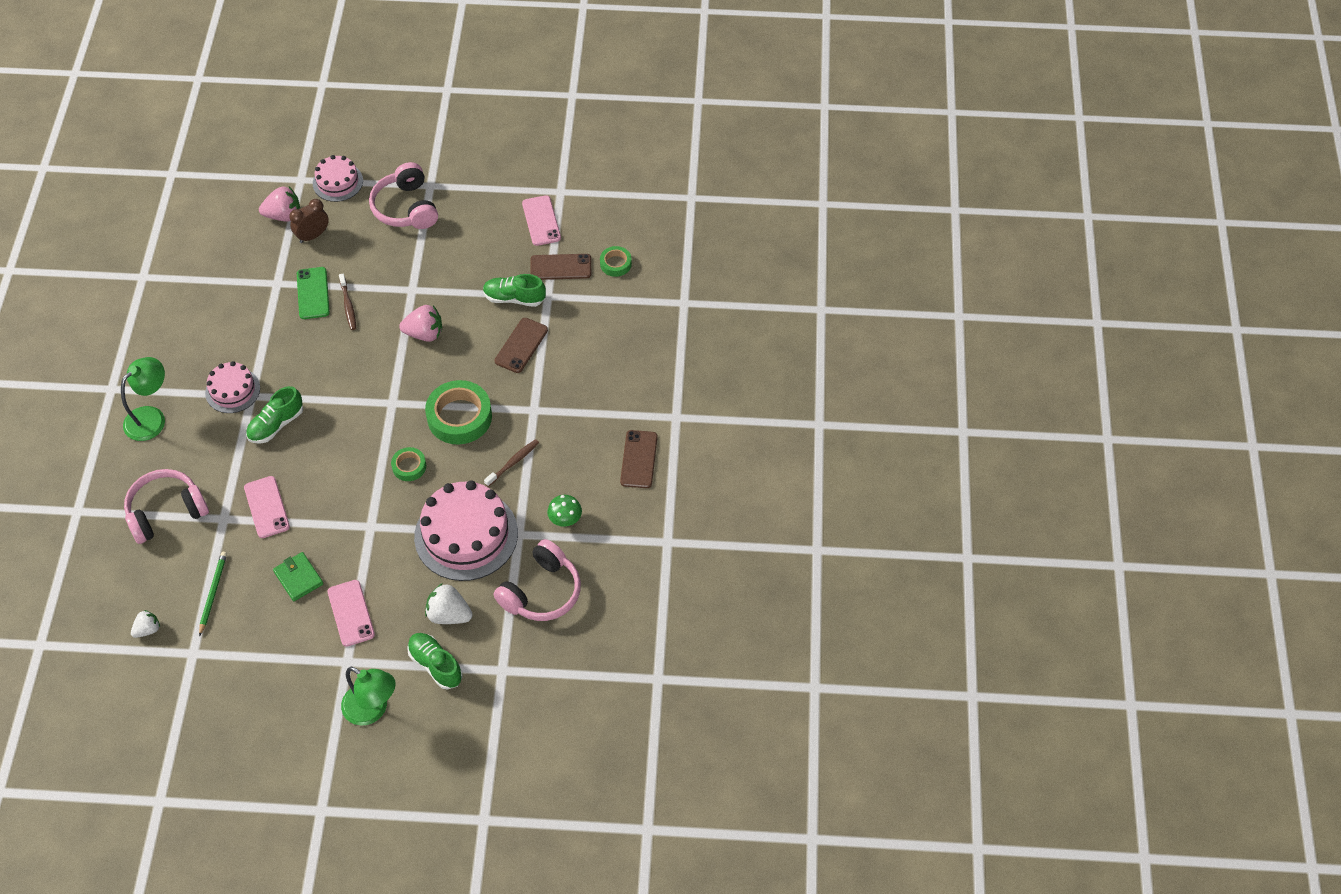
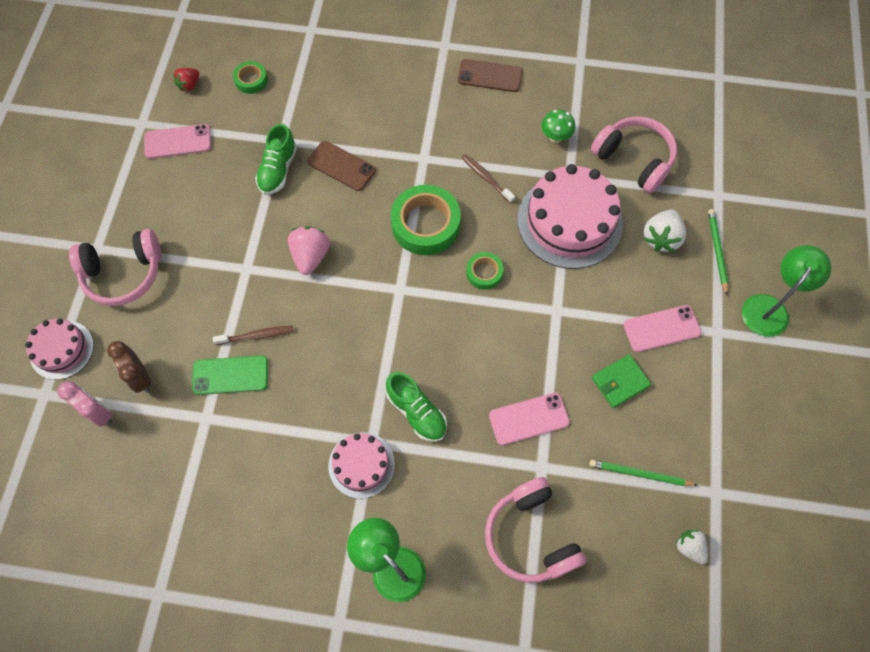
camera: 85 degrees left, 10 degrees up
(284, 215) = (99, 413): pink strawberry -> pink clock
(435, 665) = (717, 251): green shoe -> green pencil
(560, 267) = (245, 127): brown phone -> none
(605, 218) = (189, 85): none -> red strawberry

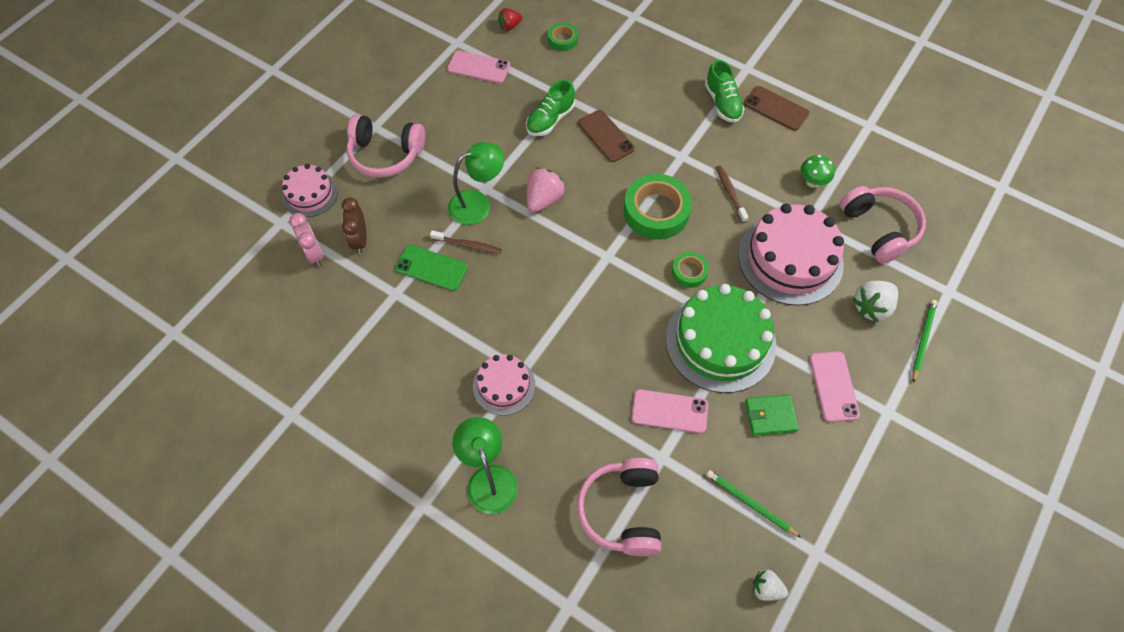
camera: 25 degrees right, 5 degrees down
(416, 412) = (572, 363): green shoe -> green shoe (722, 103)
(543, 329) = (720, 341): none -> green cake
(661, 328) = (833, 386): pink phone -> pink phone turned 75 degrees clockwise
(689, 547) = (766, 588): white strawberry -> white strawberry turned 60 degrees counterclockwise
(769, 307) = (952, 412): green lamp -> green lamp (478, 204)

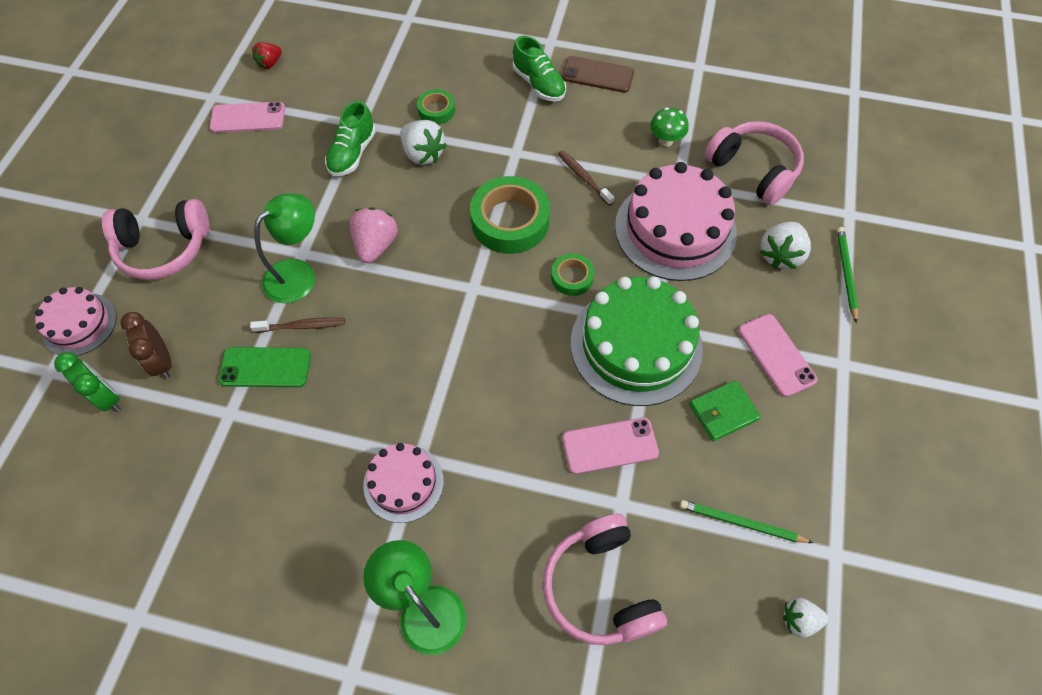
camera: 20 degrees left, 0 degrees up
(314, 254) = (107, 397): pink clock -> green clock
(563, 40) = (337, 63): green tape -> green tape (436, 110)
(606, 136) = (423, 154): brown phone -> white strawberry

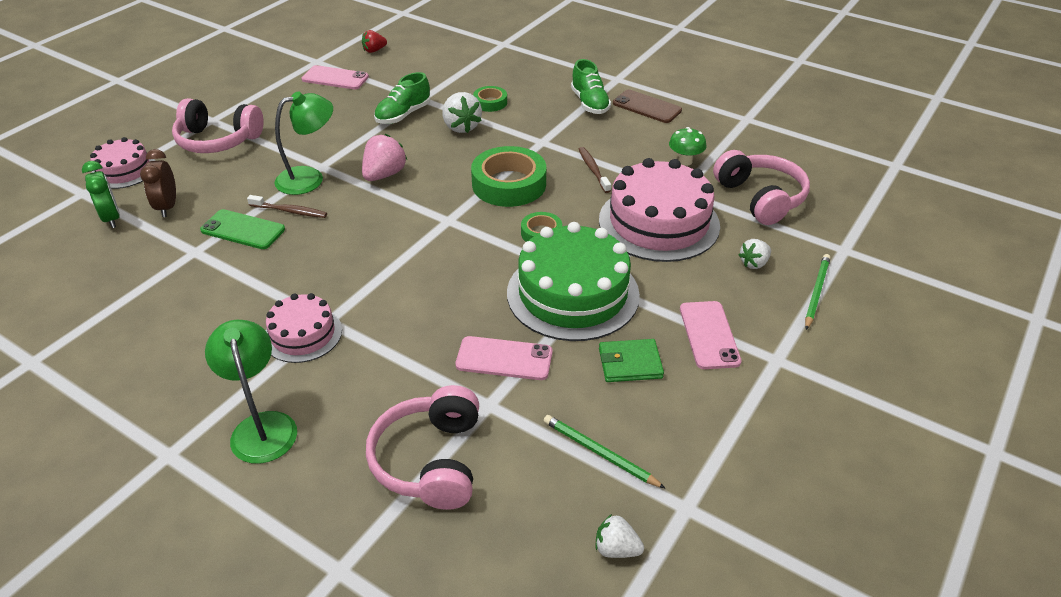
camera: 20 degrees right, 20 degrees down
(780, 255) = (754, 263): white strawberry -> white strawberry, size x0.62

